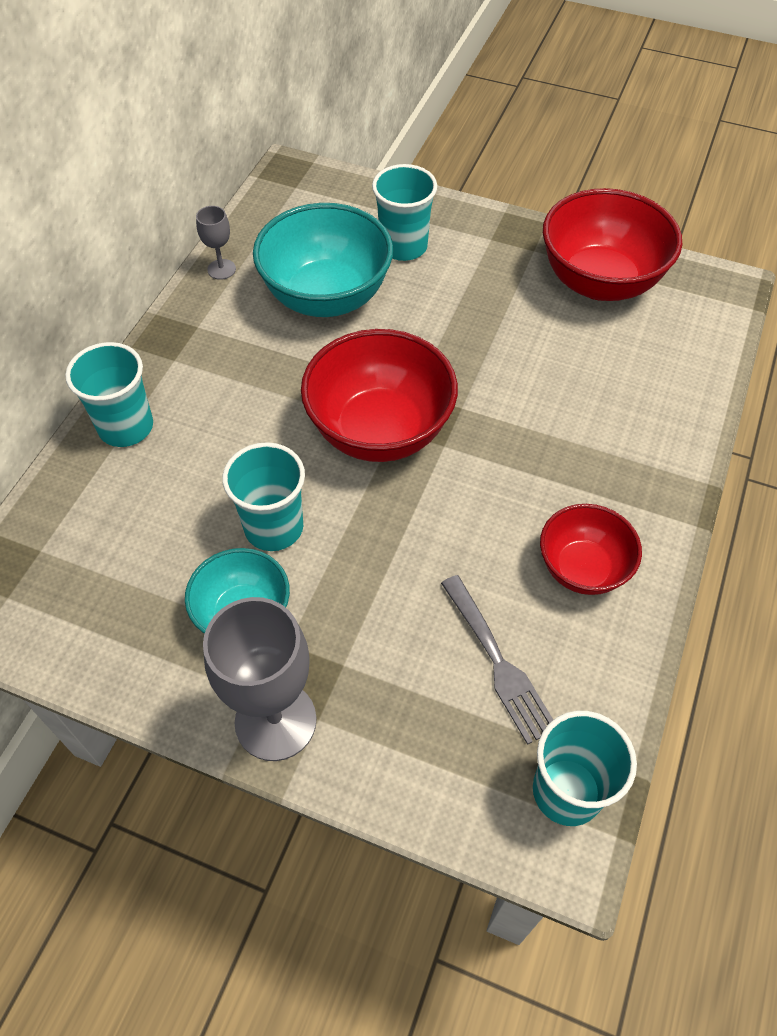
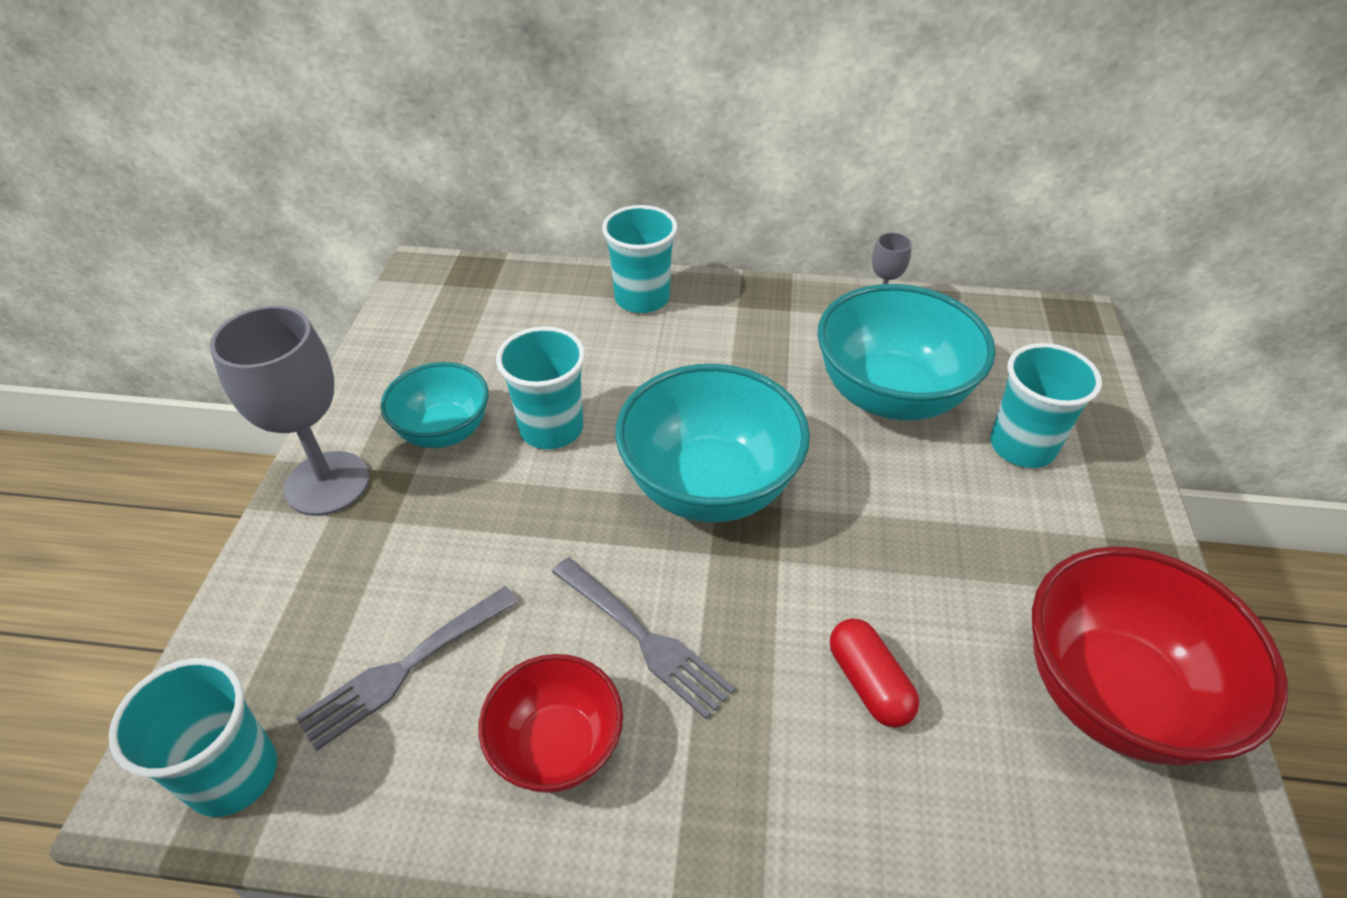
camera: 75 degrees right, 10 degrees down
(379, 431) = (709, 486): red bowl -> turquoise bowl
(507, 502) = (642, 638): none -> grey fork
(569, 389) = (869, 683): none -> red capsule

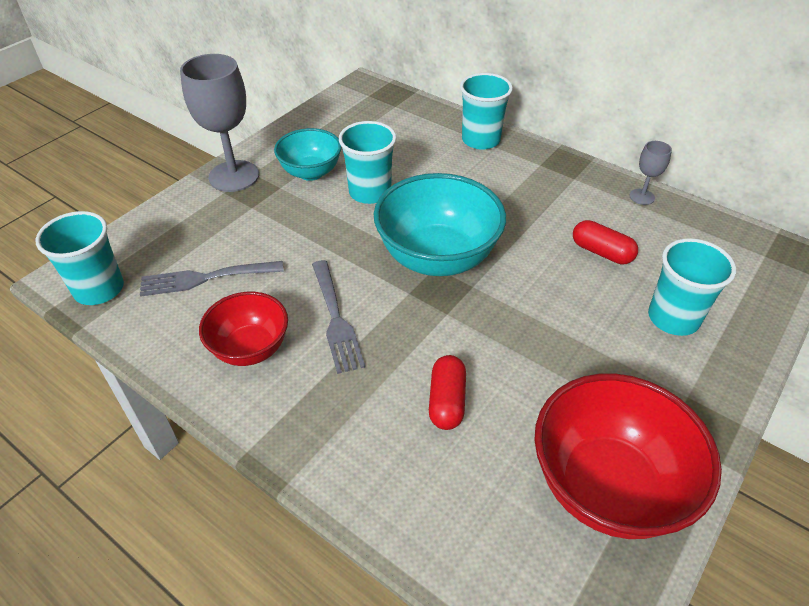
camera: 30 degrees right, 0 degrees up
(890, 395) = (601, 252): turquoise bowl -> red capsule

